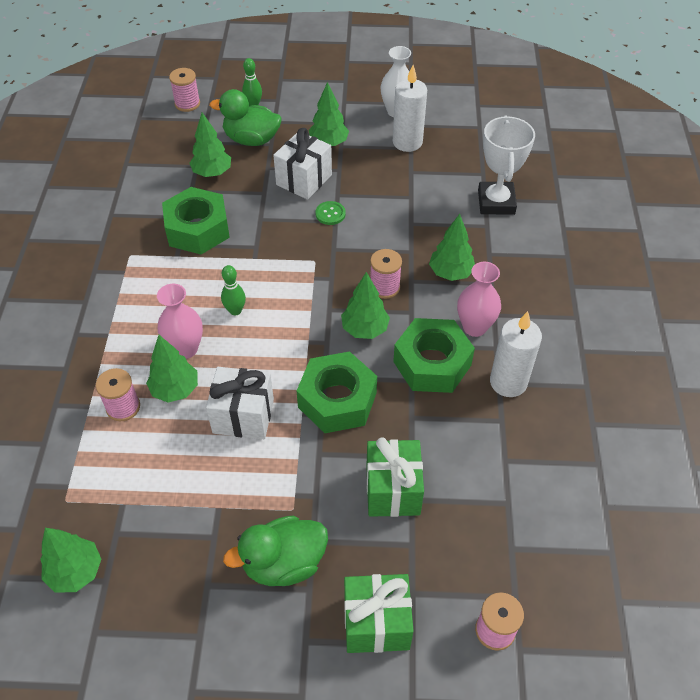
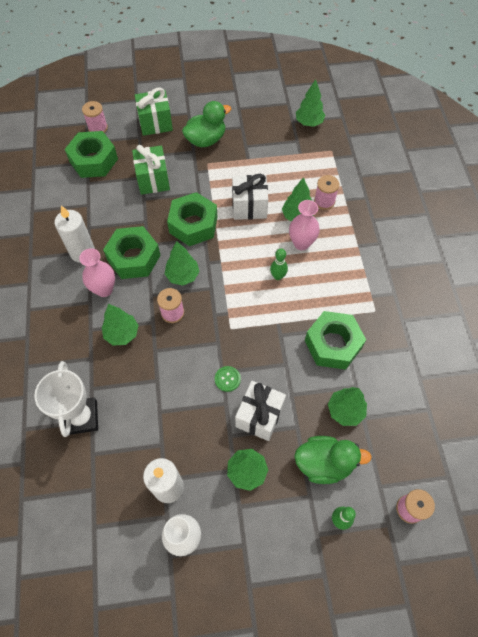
camera: 170 degrees right, 10 degrees up
(500, 549) = (93, 160): none -> green nut

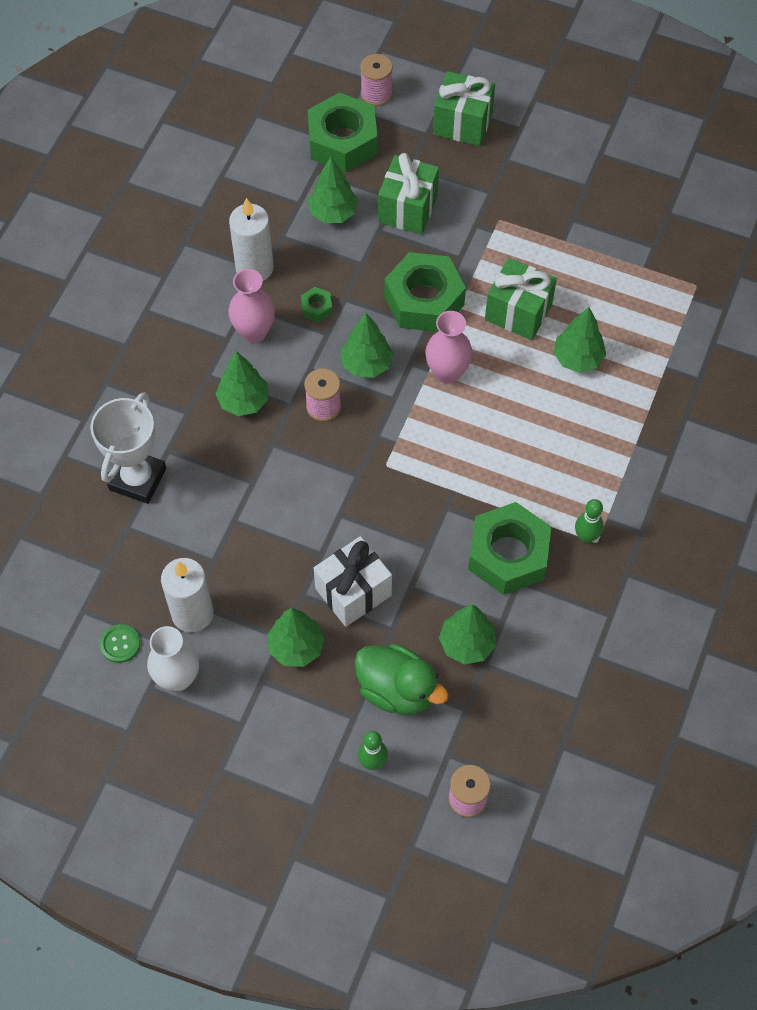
camera: 30 degrees right, 0 degrees up
(134, 258) = (316, 308): green nut -> green nut, size x0.42
(206, 140) = (520, 183): green duck -> none
(227, 379) = (342, 526): green button -> green button (120, 644)
(249, 207) = (518, 312): white gift -> green gift
(278, 276) = (494, 428): green bowling pin -> green bowling pin (586, 536)
(301, 243) = (558, 400): pink vase -> pink vase (447, 372)
(309, 123) = (692, 226): green tree -> green tree (333, 213)
(324, 201) = (632, 356): pink spool -> none

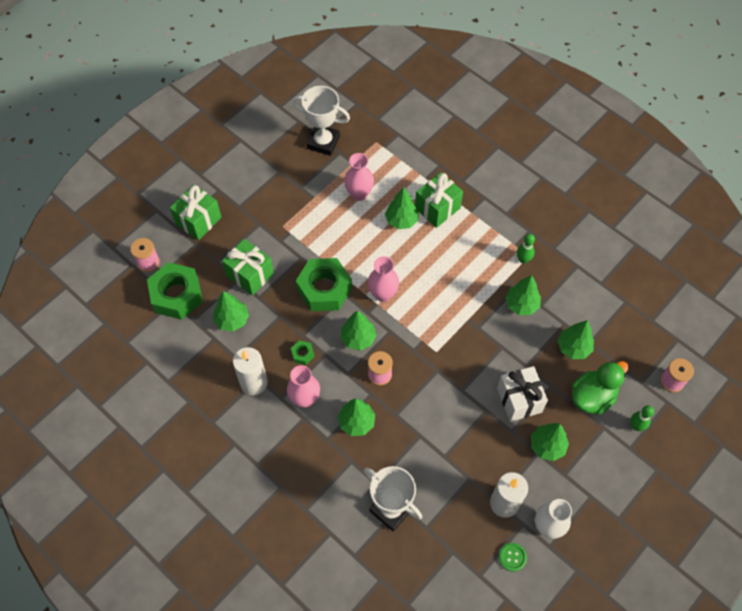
camera: 70 degrees left, 0 degrees up
(508, 555) = (521, 305): green nut -> green tree
(518, 312) = (355, 240): green gift -> green gift (437, 208)
(596, 292) = (359, 194): none -> pink vase
(661, 221) = (323, 142): none -> white trophy

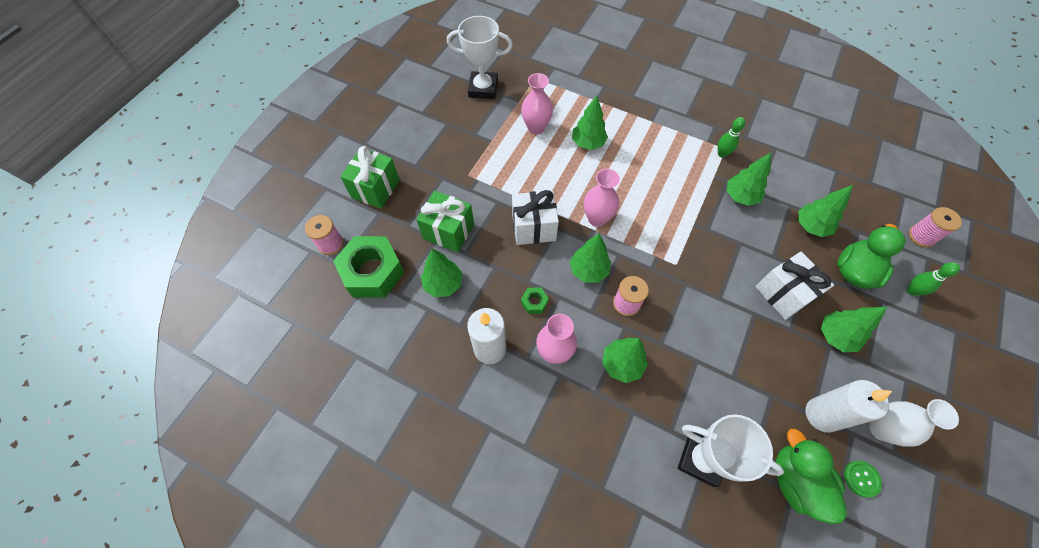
camera: 15 degrees left, 0 degrees up
(324, 289) = (534, 227): green nut -> white gift
(437, 208) = (618, 124): green gift -> none
(458, 545) = (795, 481): none -> green duck

